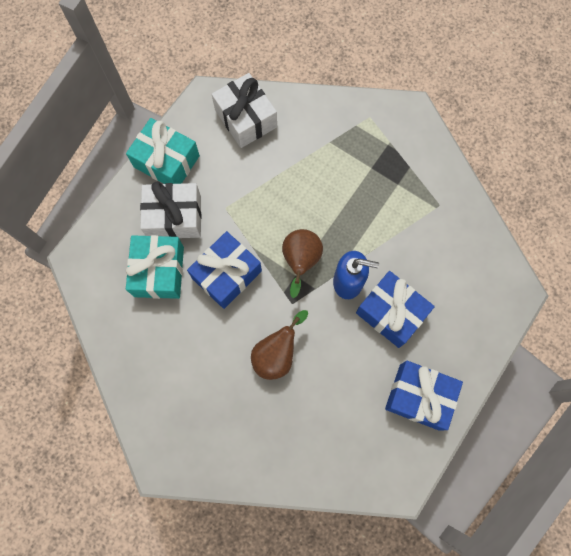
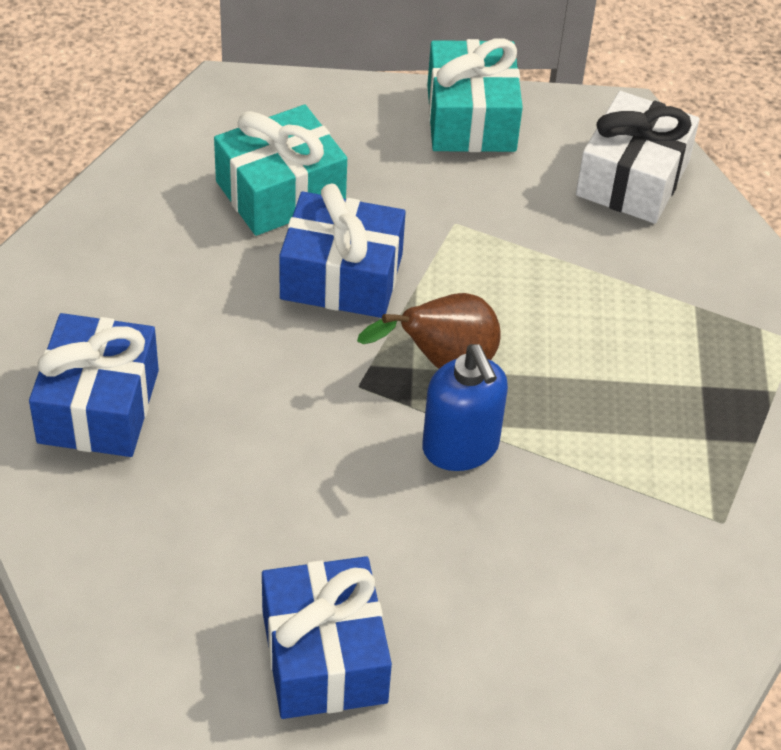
camera: 55 degrees right, 25 degrees down
(174, 217) = (386, 169): white gift -> none
(276, 354) = (252, 405): brown pear -> none
(391, 313) = (453, 539): blue gift -> blue gift (98, 406)

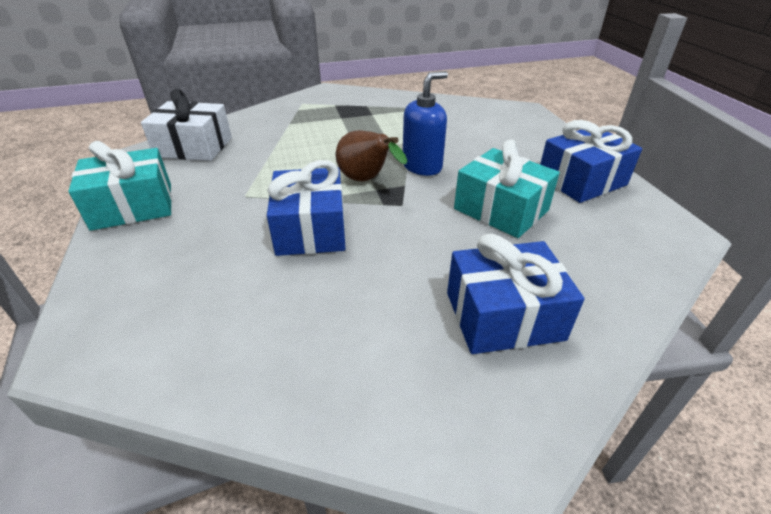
camera: 105 degrees left, 10 degrees down
(280, 192) = (226, 278): turquoise gift -> turquoise gift (501, 209)

